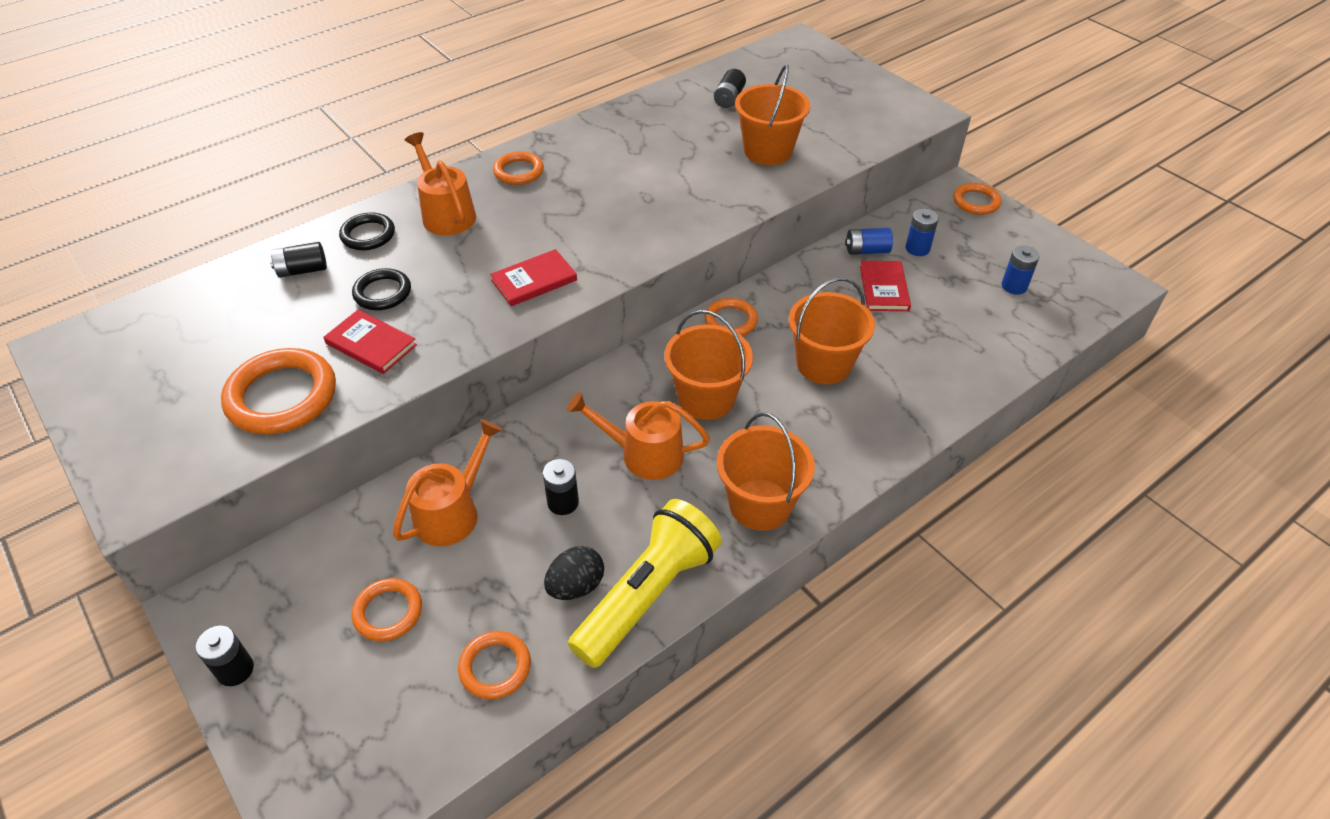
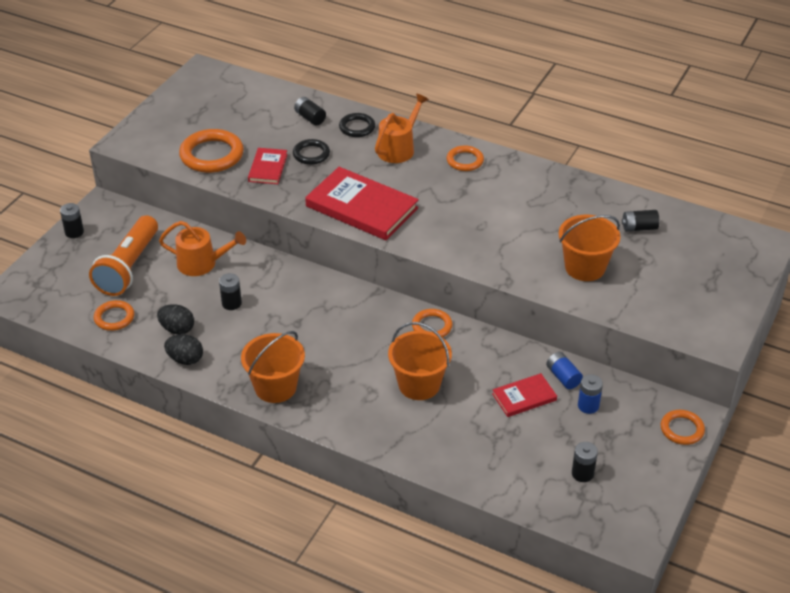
camera: 65 degrees right, 5 degrees down
(388, 612) = (128, 267): orange ring -> orange flashlight
(534, 280) = (361, 207): red book -> red book, size x1.91
(644, 454) = (287, 324): orange watering can -> none
(648, 595) = (185, 359): yellow flashlight -> black egg
(706, 398) = (350, 337): orange bucket -> none
(1014, 286) = (582, 473): blue battery -> black battery

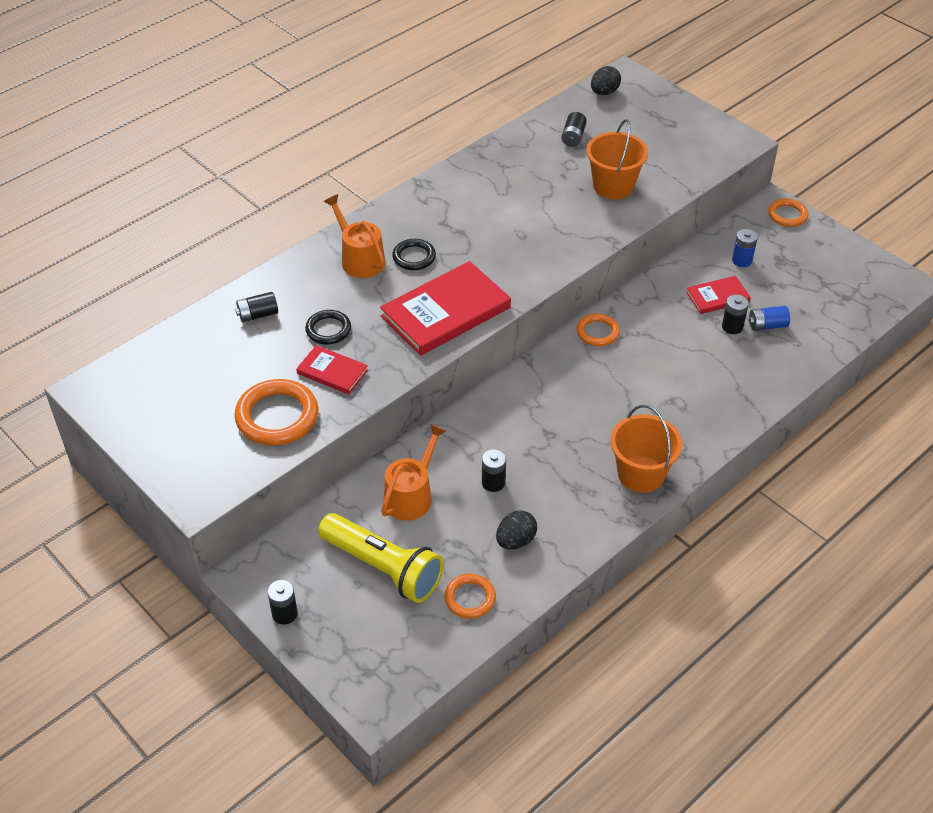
camera: 70 degrees left, 5 degrees up
(128, 267) = (383, 568): orange flashlight -> yellow flashlight
(185, 359) = (569, 543): black egg -> black egg (604, 92)
(357, 127) = (301, 281): black ring -> black ring (414, 257)
(419, 384) = (676, 363): orange bucket -> none
(465, 161) = (410, 217): orange ring -> none
(524, 397) = (717, 297): red book -> red book turned 75 degrees clockwise
(563, 377) = (700, 265): blue battery -> blue battery (767, 325)
(582, 473) = (821, 289): black battery -> black battery (732, 327)

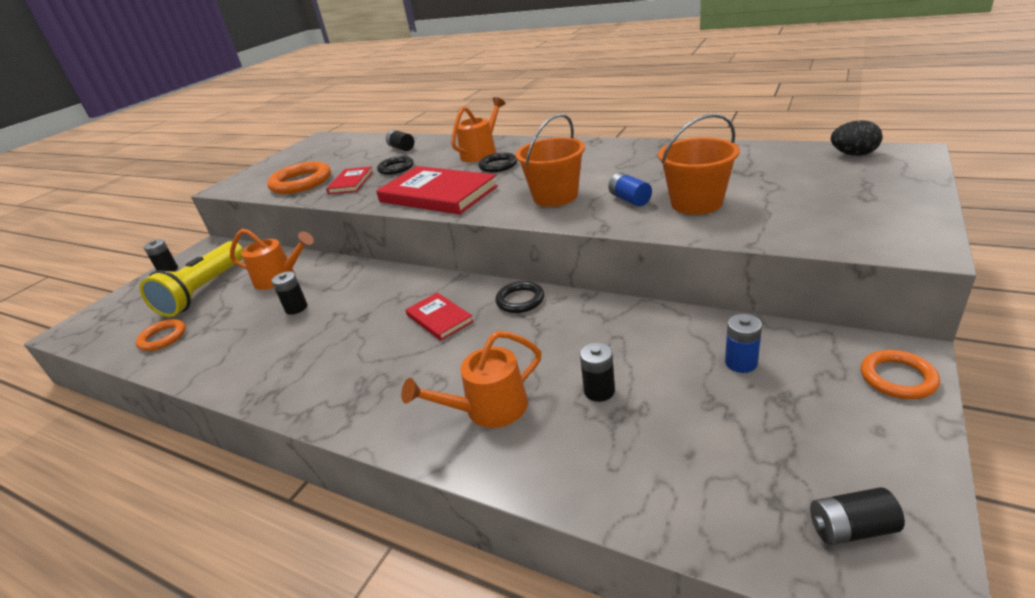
camera: 75 degrees right, 15 degrees down
(515, 541) = (225, 340): black egg -> none
(573, 137) = (749, 165): black battery -> black battery (851, 528)
(597, 332) = (520, 300): orange ring -> black ring
(641, 474) = (316, 389): orange bucket -> orange bucket (555, 196)
(717, 297) = (646, 363): red book -> red book (439, 318)
(720, 381) = (488, 409): none -> orange watering can
(767, 325) = (627, 423): blue battery -> blue battery (629, 199)

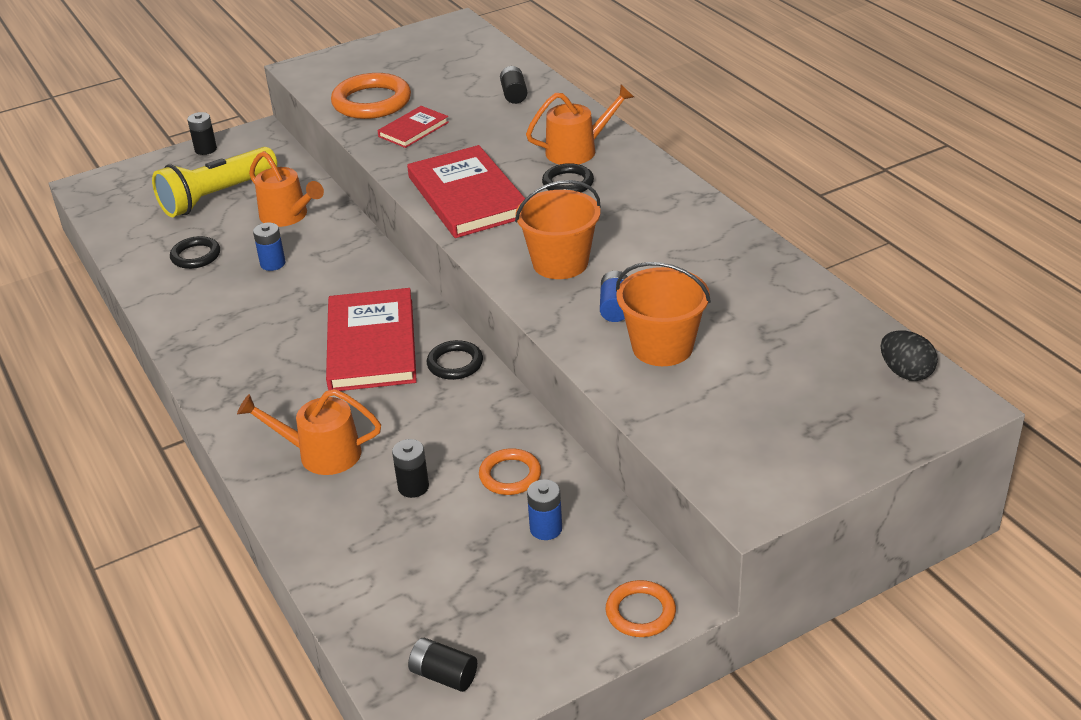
camera: 30 degrees right, 5 degrees up
(163, 338) = (150, 238): orange ring -> orange ring (510, 475)
(296, 308) = (273, 263): black battery -> blue battery
(396, 168) = (474, 129): black ring -> black ring (196, 256)
(439, 318) = (371, 344): red book -> red book, size x1.91

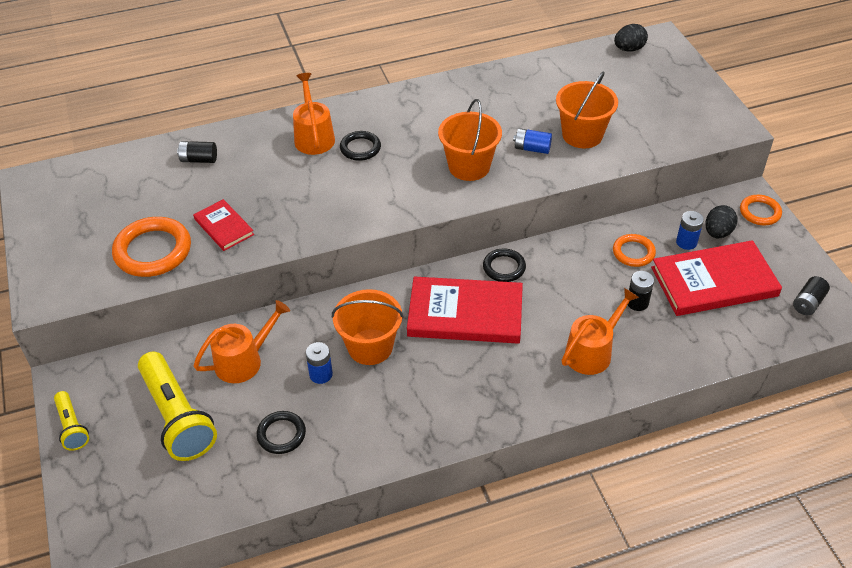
camera: 80 degrees left, 10 degrees up
(205, 149) = (72, 427): black battery -> yellow flashlight
(313, 287) = (370, 347): none -> orange bucket
(321, 453) = (592, 352): orange watering can -> orange watering can turned 150 degrees counterclockwise
(467, 196) = (354, 204): red book -> red book (714, 282)
(576, 562) = (717, 232): none -> black egg

